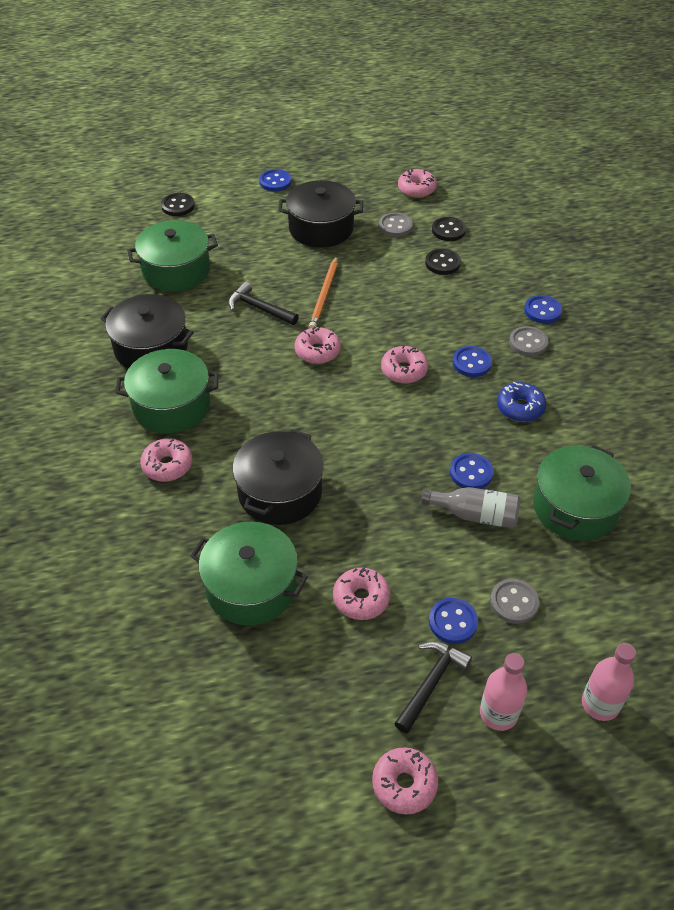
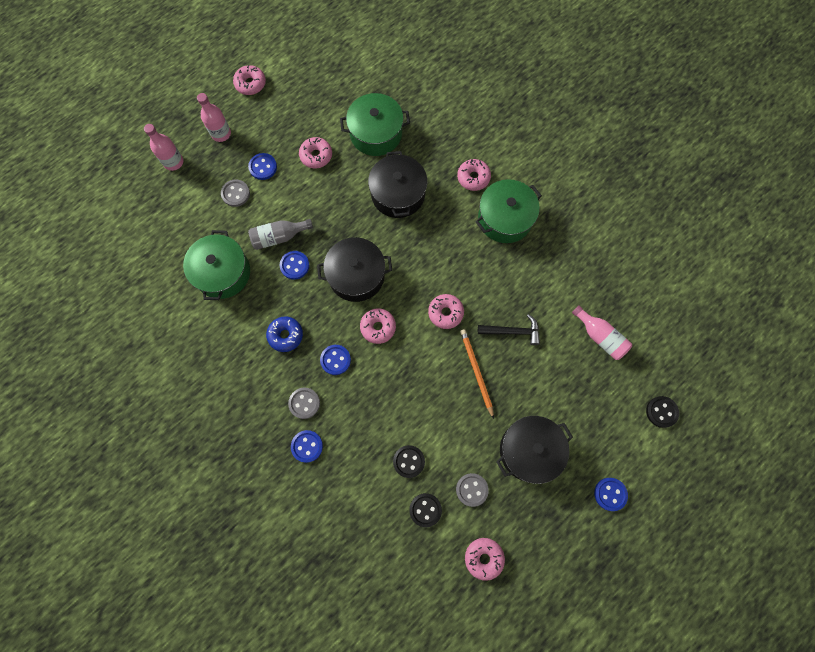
camera: 150 degrees right, 25 degrees up
(151, 348) = (555, 255): black pot -> black pot (356, 275)
(176, 270) = (600, 336): green pot -> pink bottle
(431, 683) = (259, 131): black hammer -> none

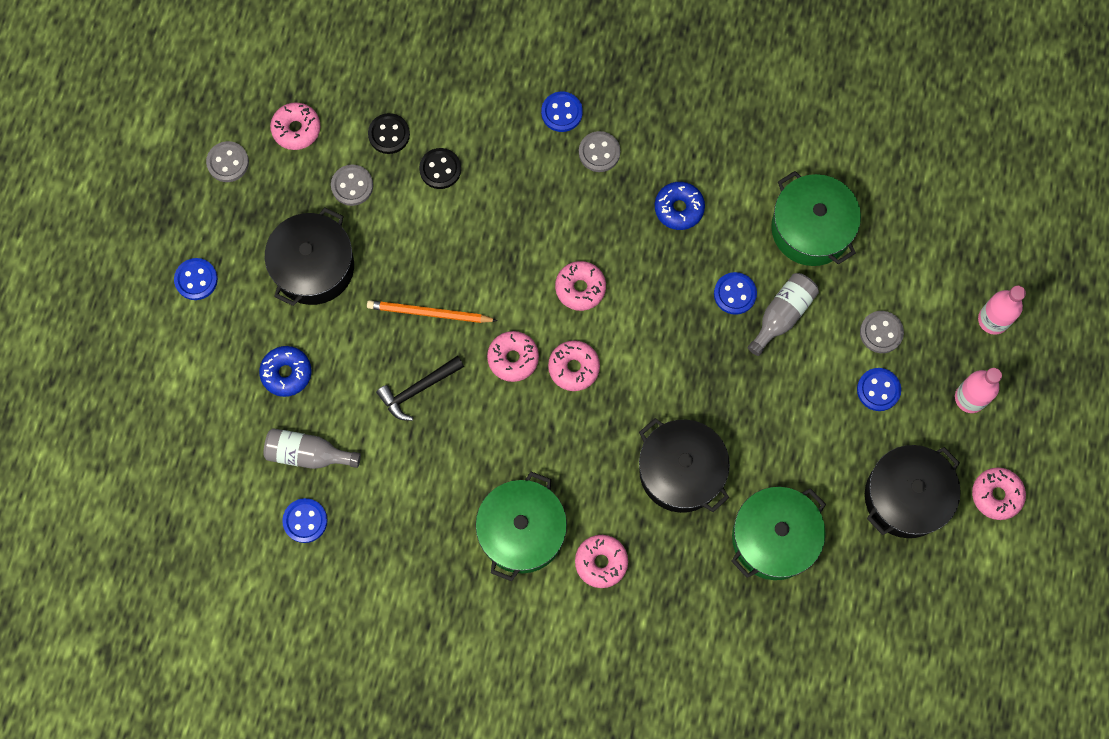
camera: 145 degrees right, 0 degrees up
(316, 156) = (825, 452): pink donut -> pink donut (574, 368)
(335, 360) = (601, 220): blue button -> blue button (305, 521)
(356, 275) = (652, 331): black pot -> black pot (906, 496)
(476, 372) = (429, 313): orange pencil -> orange pencil turned 150 degrees clockwise
(544, 565) = (228, 162): none -> grey button
(585, 393) = (286, 373): none -> blue donut
(600, 336) = (308, 454): pink bottle -> grey bottle
(661, 412) = (185, 410): black button -> none

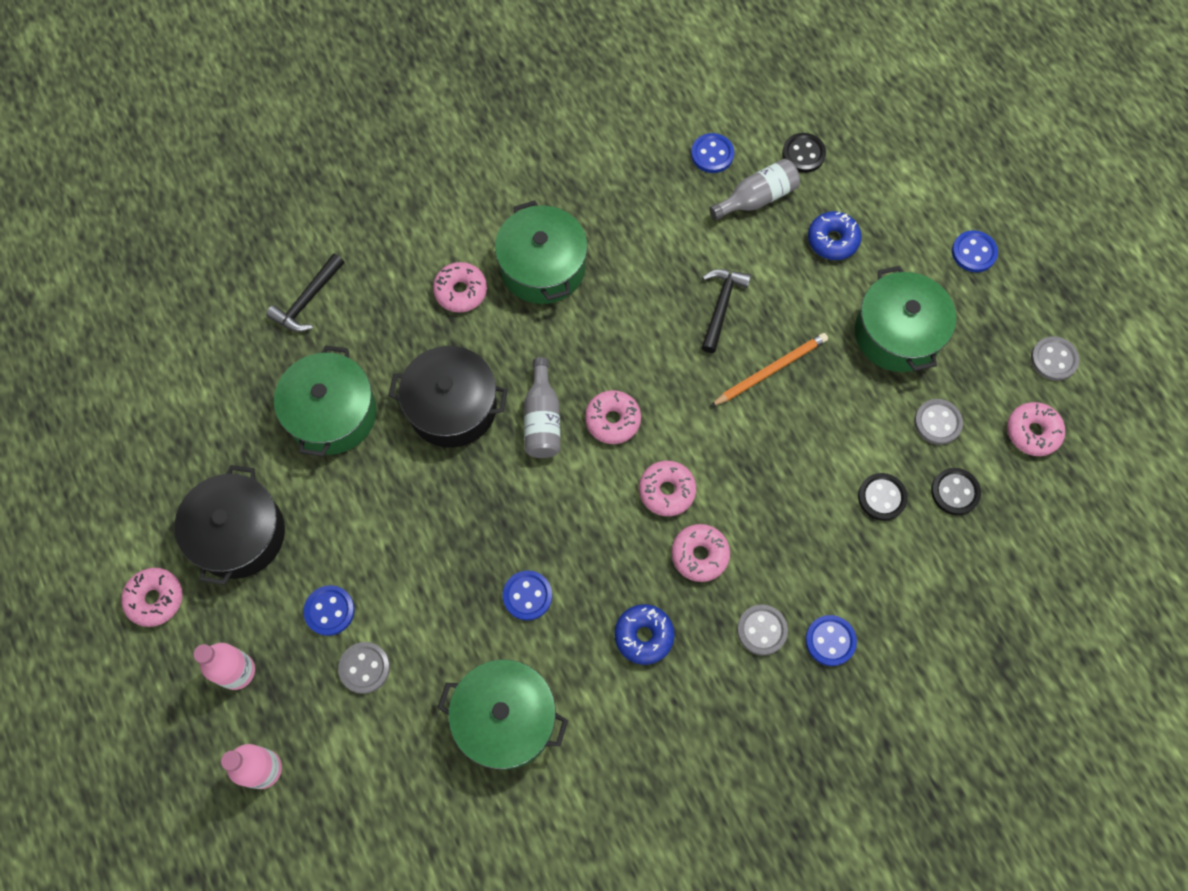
camera: 140 degrees right, 5 degrees down
(235, 461) = (803, 154): none -> black button
(314, 267) = (897, 333): black pot -> green pot
(513, 358) = (669, 388): pink donut -> pink donut (699, 555)
(725, 653) = (308, 300): none -> black hammer
(782, 315) = (469, 610): grey bottle -> grey bottle (542, 419)

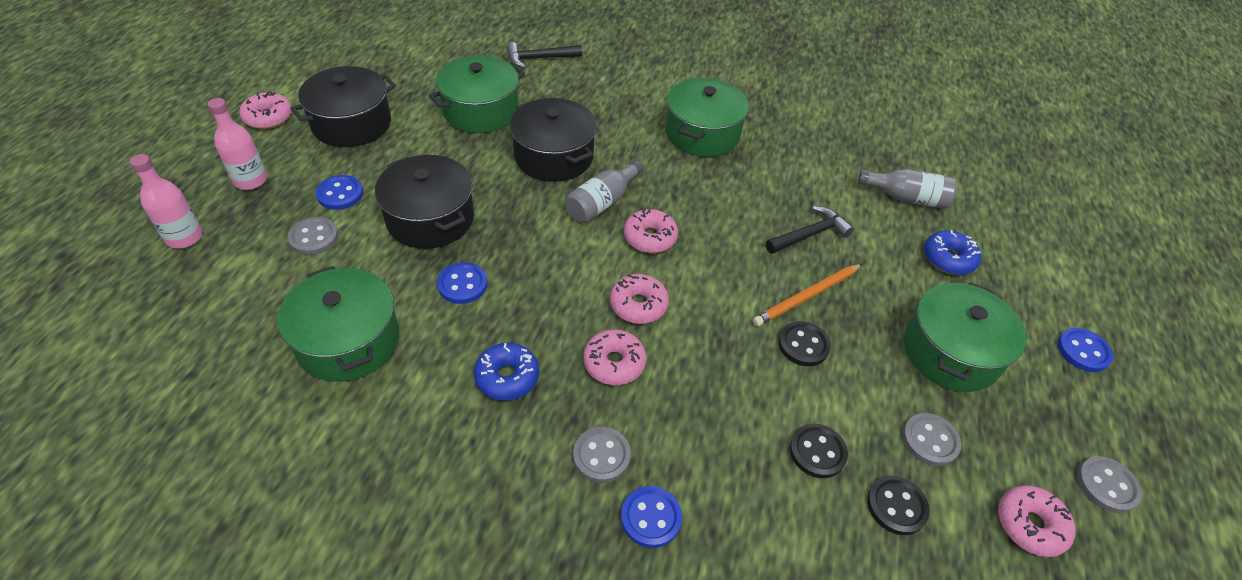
camera: 40 degrees right, 20 degrees down
(430, 563) = (430, 218): none -> black pot
(461, 291) = (634, 111): pink donut -> none
(712, 154) = (895, 156): blue button -> none
(770, 371) = (807, 296): orange pencil -> orange pencil turned 135 degrees clockwise
(803, 154) = (973, 198): black button -> black button (803, 345)

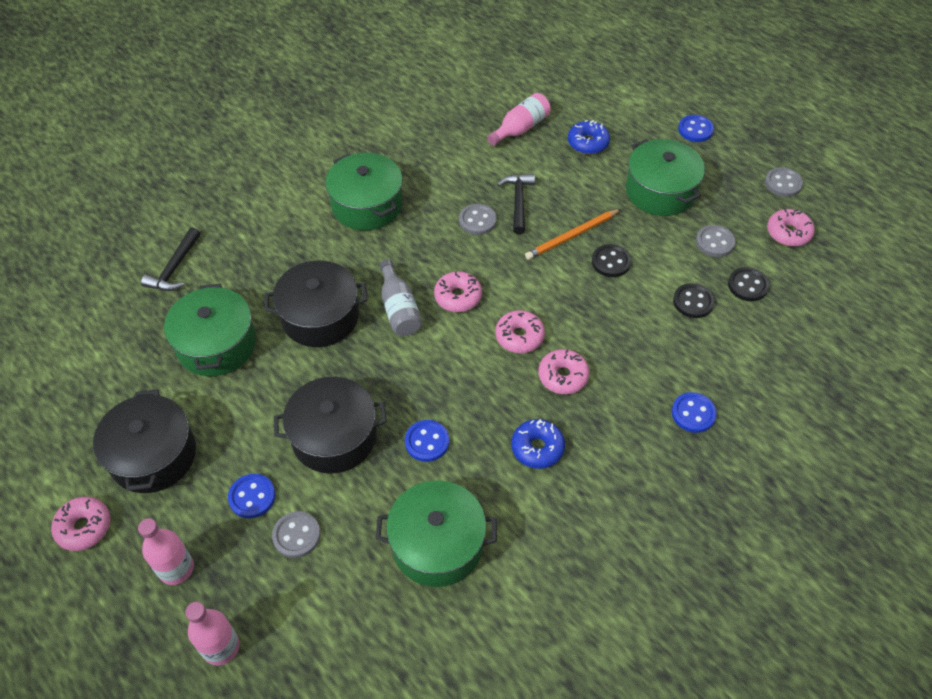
camera: 55 degrees left, 5 degrees up
(601, 456) = (634, 419): grey button -> grey button (477, 220)
(807, 296) = (572, 236): orange pencil -> orange pencil turned 60 degrees clockwise
(906, 198) = (520, 128): grey bottle -> pink bottle

